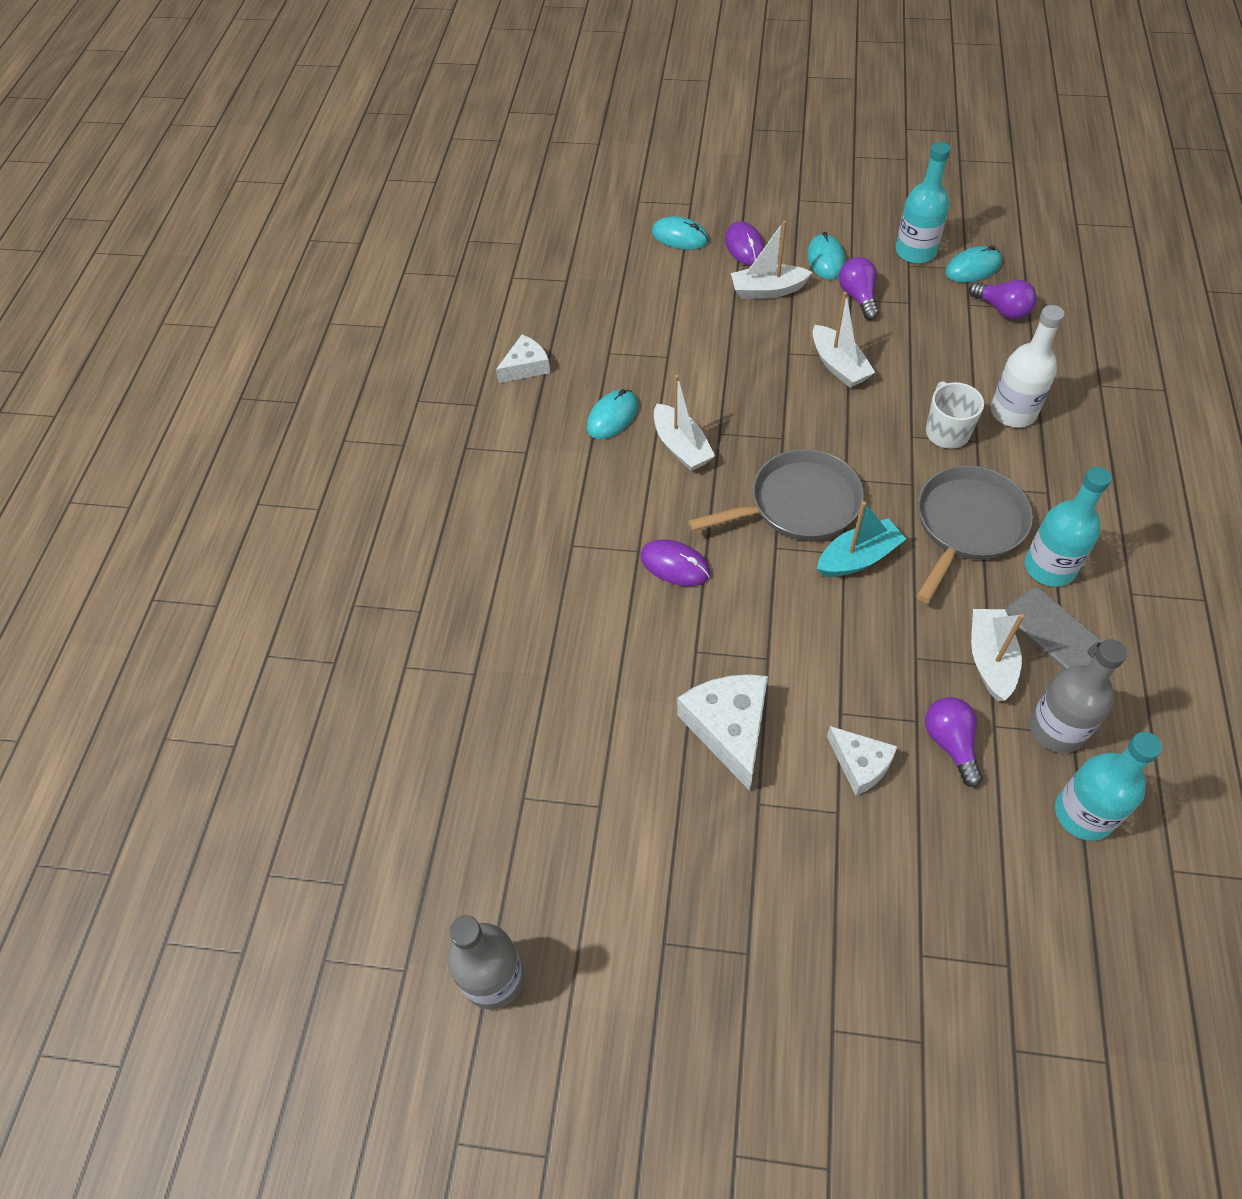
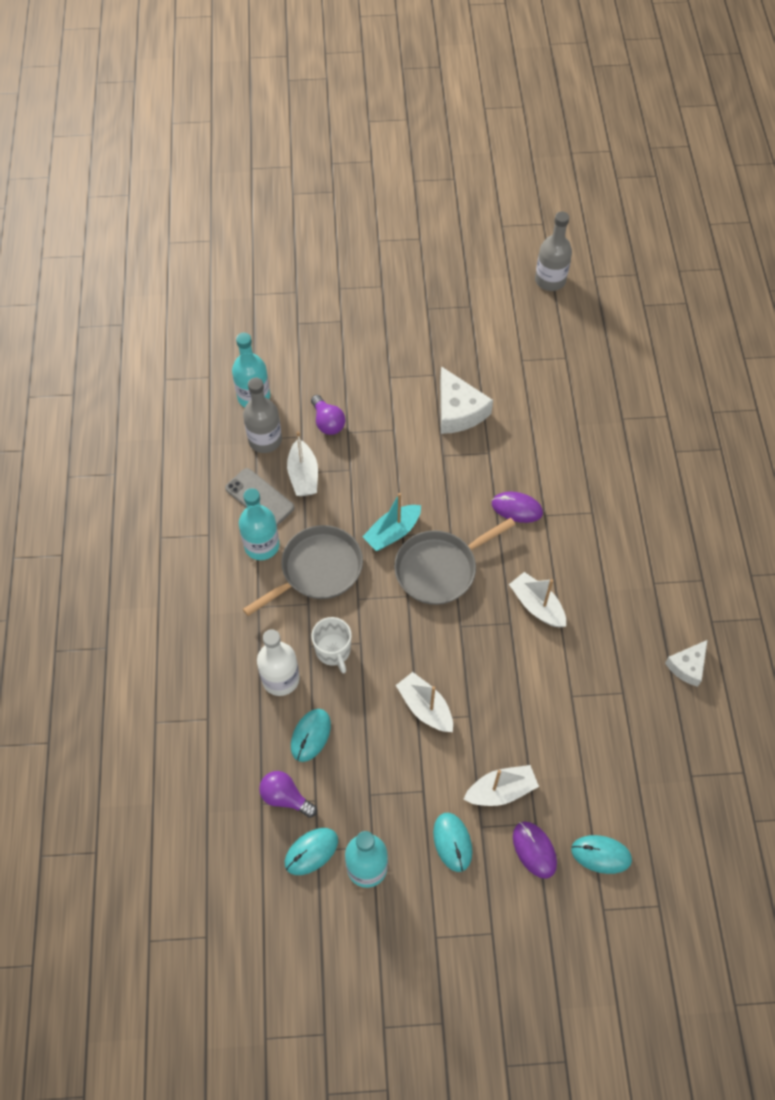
camera: 165 degrees right, 5 degrees up
(612, 416) = (598, 626): turquoise mouse -> turquoise mouse (310, 735)
(858, 297) = (416, 794): purple light bulb -> none
(860, 764) = (379, 403): white cheese -> none
(967, 525) = (317, 570): grey pan -> grey pan turned 150 degrees counterclockwise

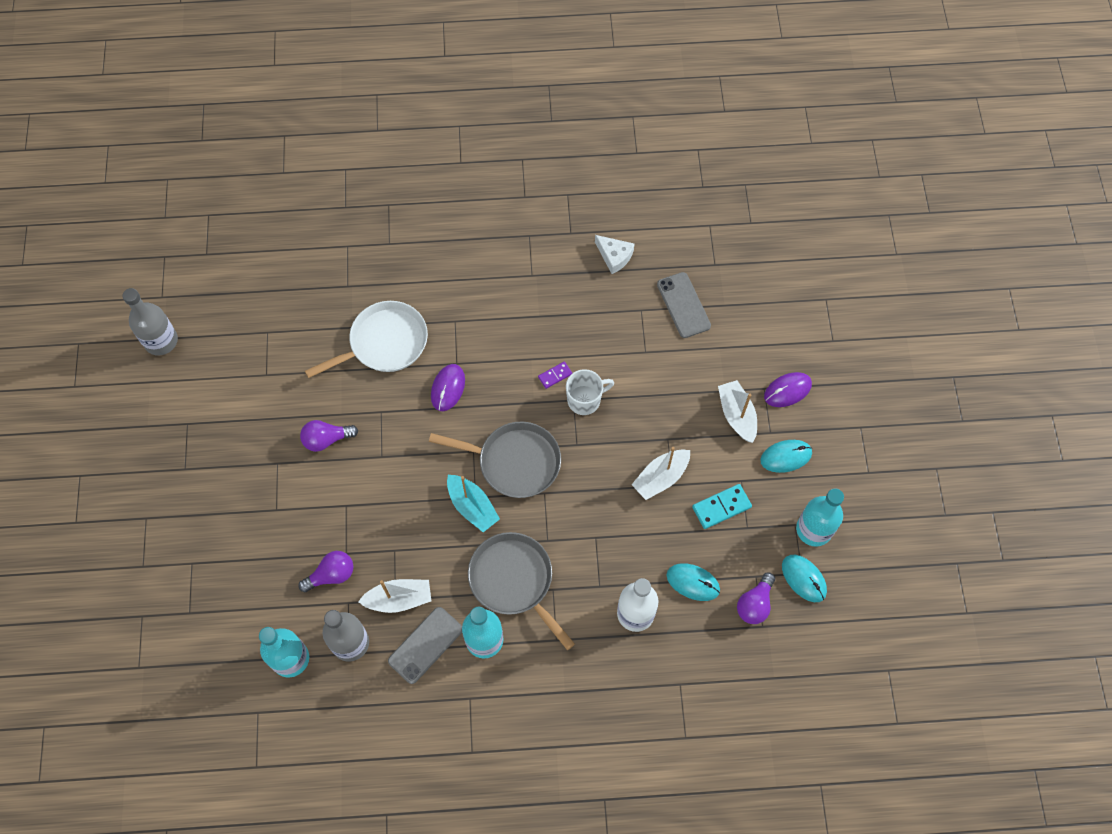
camera: 90 degrees left, 5 degrees up
(333, 651) = (605, 563): white mug -> white mug (585, 400)
(392, 768) = (721, 507): none -> turquoise domino
(440, 569) = (514, 462): grey pan -> grey pan turned 45 degrees counterclockwise
(458, 411) = (326, 439): white cheese -> purple light bulb
(537, 605) = (555, 376): white boat -> purple domino
(562, 452) = (384, 343): none -> white pan
(601, 854) = (787, 339): turquoise mouse -> none
(633, 738) = (683, 305): none -> grey phone

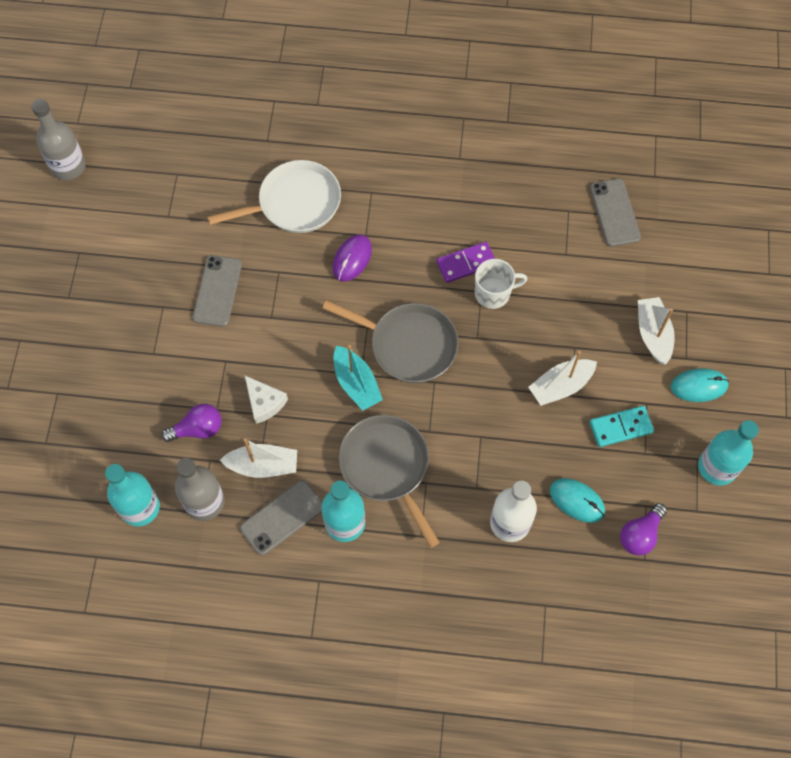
camera: 10 degrees right, 0 degrees up
(326, 439) = (217, 291): purple light bulb -> grey phone
(555, 376) = (466, 264): purple domino -> purple domino, size x1.65
(614, 256) = (549, 152): white cheese -> white cheese (264, 403)
(787, 390) = (712, 317): purple mouse -> none
(804, 578) = (698, 517): turquoise mouse -> none

